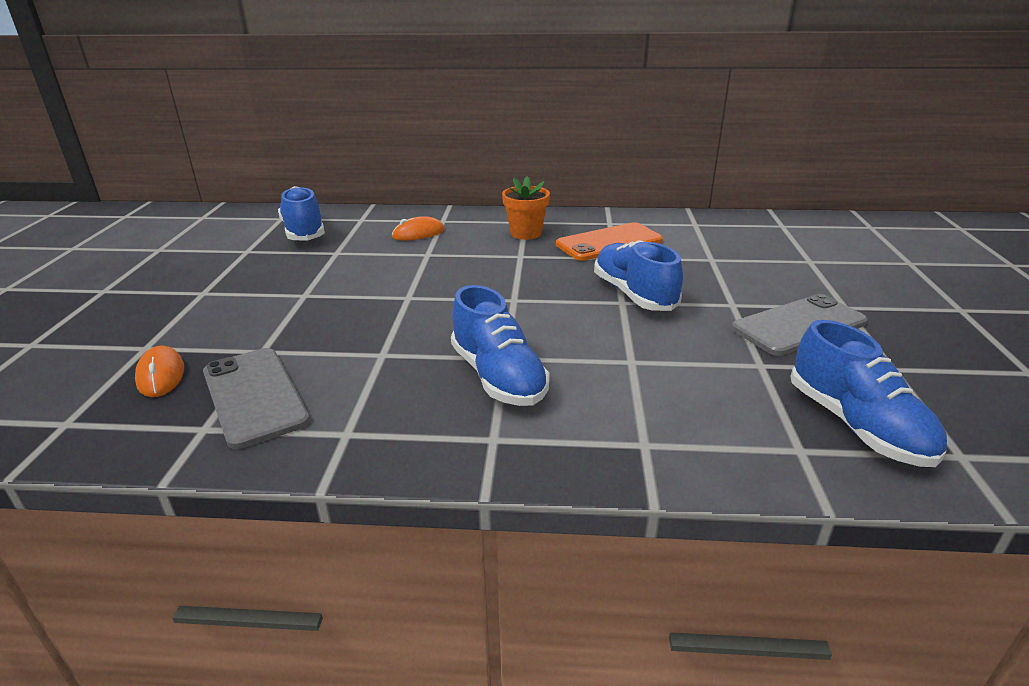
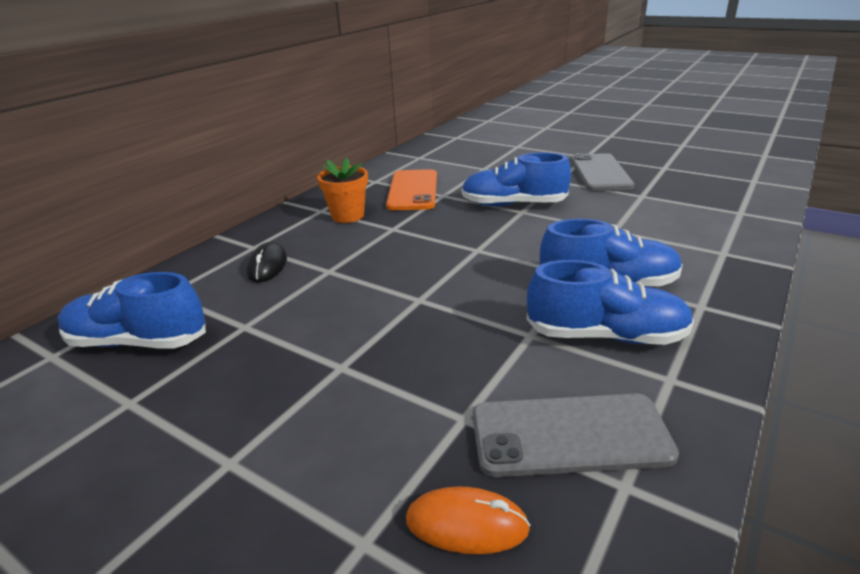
camera: 60 degrees left, 0 degrees up
(418, 233) = (267, 266): orange mouse -> black mouse
(856, 425) = (719, 192): blue shoe -> blue shoe (606, 336)

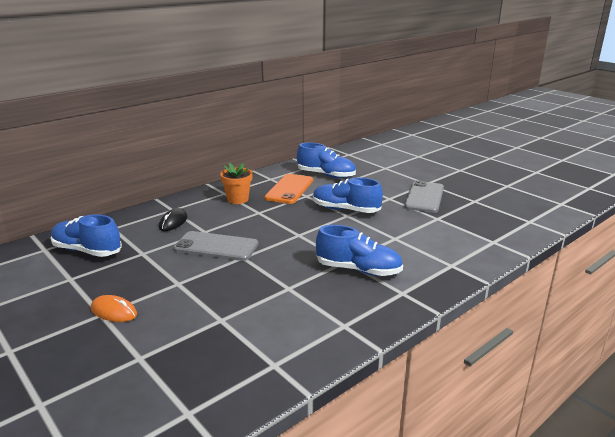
camera: 15 degrees right, 5 degrees down
(466, 524) = (188, 362): orange mouse -> orange mouse (114, 312)
(569, 435) = (266, 338): grey phone -> grey phone (216, 247)
(606, 336) = (330, 297): blue shoe -> blue shoe (326, 175)

